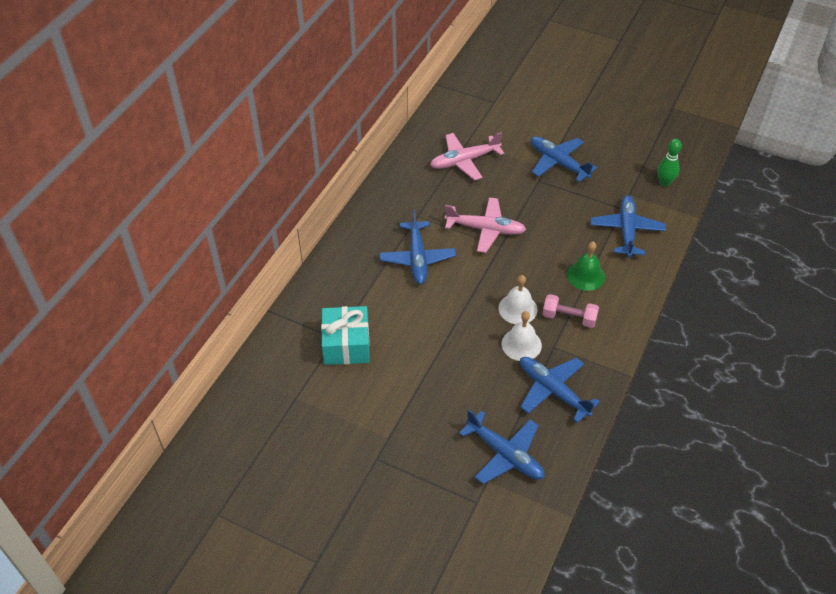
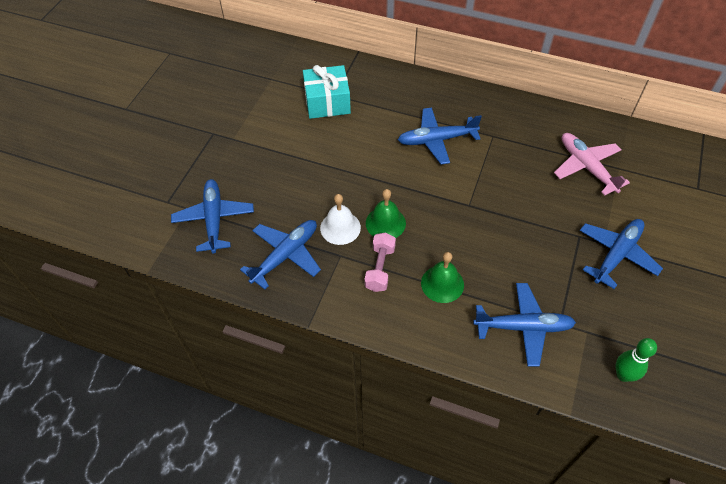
camera: 85 degrees right, 5 degrees up
(485, 229) = (489, 191): pink plane -> none
(504, 454) = (214, 219): blue plane -> blue plane turned 135 degrees clockwise
(517, 309) = (385, 223): white bell -> green bell

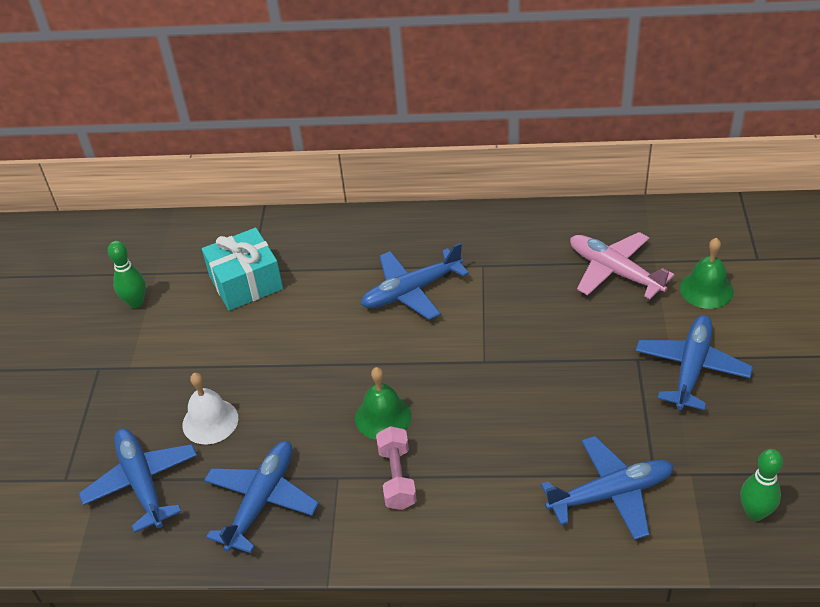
camera: 15 degrees left, 10 degrees down
(251, 95) = (136, 302): none -> green bowling pin
(340, 227) = (324, 441): white bell -> white bell (210, 421)
(442, 284) = (487, 472): green bell -> green bell (706, 289)

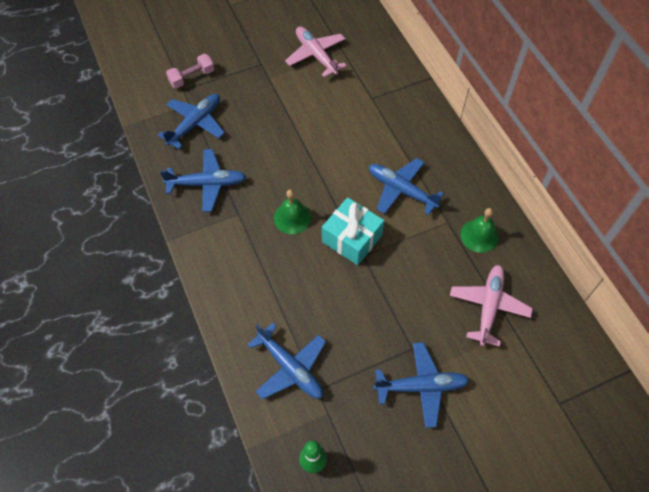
camera: 60 degrees right, 15 degrees up
(136, 302) = (316, 55): green bowling pin -> pink plane
(210, 421) = (249, 134): white bell -> none
(246, 282) = (360, 100): turquoise gift -> turquoise gift (352, 238)
(397, 477) = (251, 244): pink dumbbell -> pink dumbbell (192, 77)
(706, 289) = (505, 375): green bell -> green bell (479, 235)

